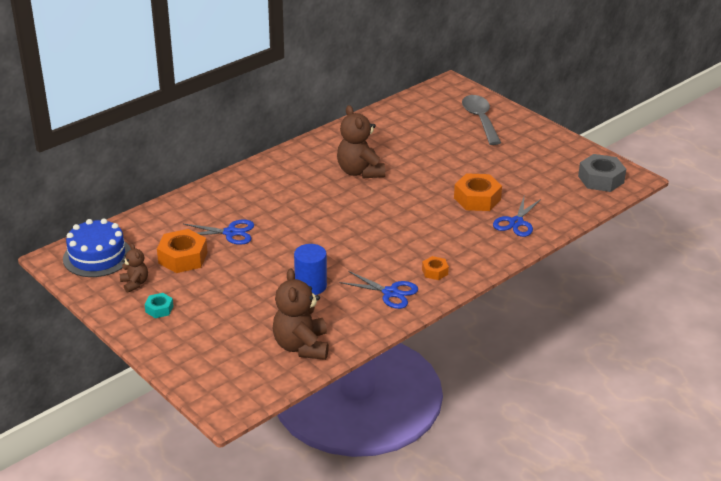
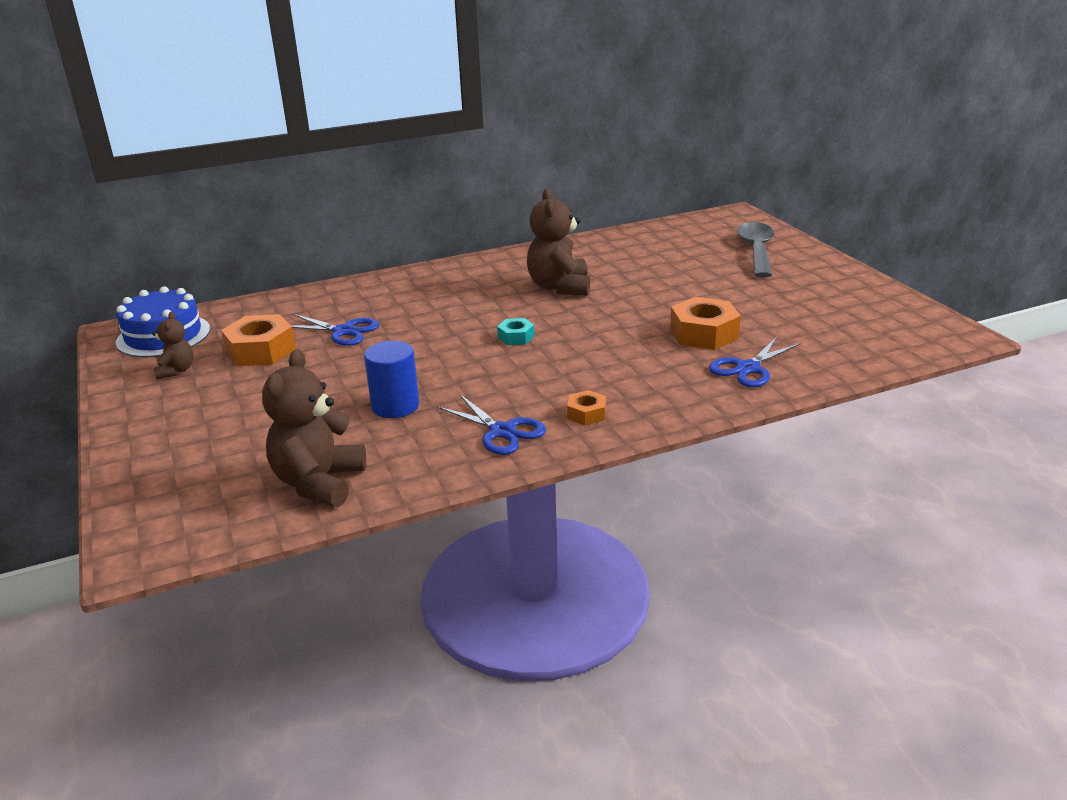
camera: 20 degrees right, 5 degrees down
(159, 309) = (176, 404): turquoise nut -> turquoise nut (516, 337)
(601, 179) = (907, 332): grey nut -> none

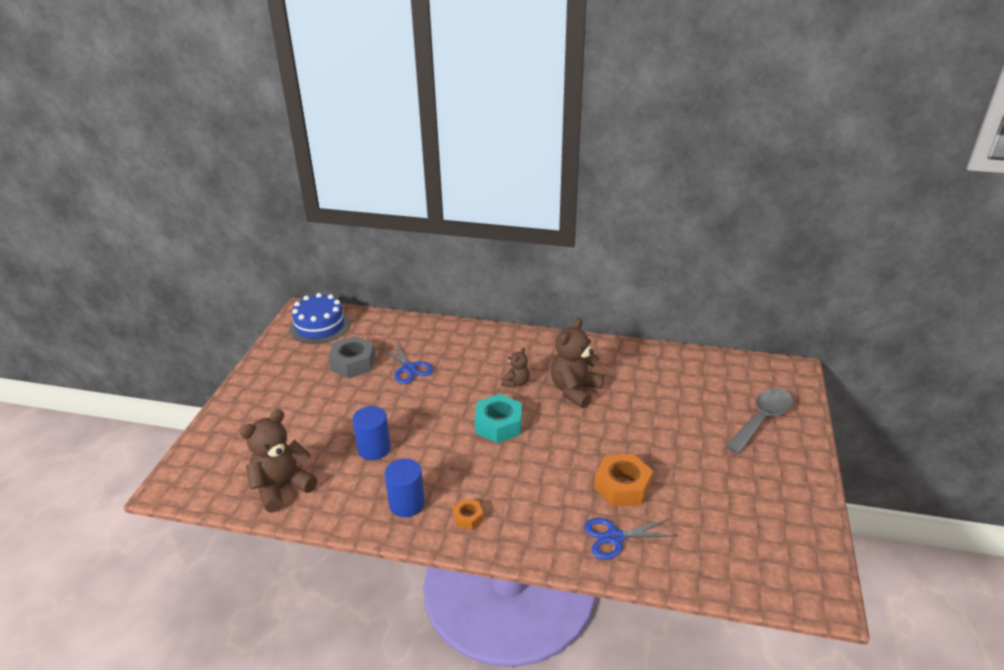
camera: 35 degrees right, 5 degrees up
(176, 370) = (300, 359): brown teddy bear -> brown teddy bear (516, 383)
(261, 350) = (353, 363): orange nut -> grey nut
(502, 431) = (407, 504): blue scissors -> blue cylinder
(516, 337) = (498, 425): turquoise nut -> turquoise nut, size x1.87

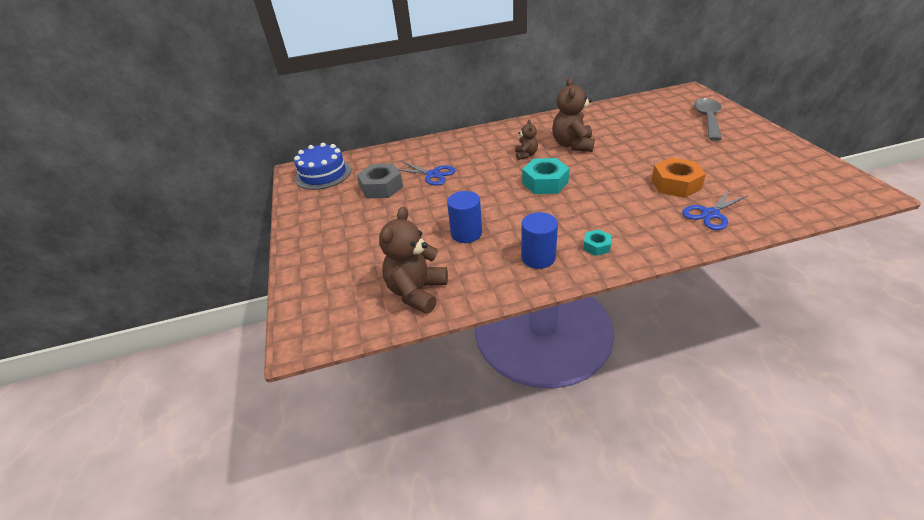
camera: 25 degrees left, 5 degrees up
(468, 518) = (596, 246): orange nut -> turquoise nut

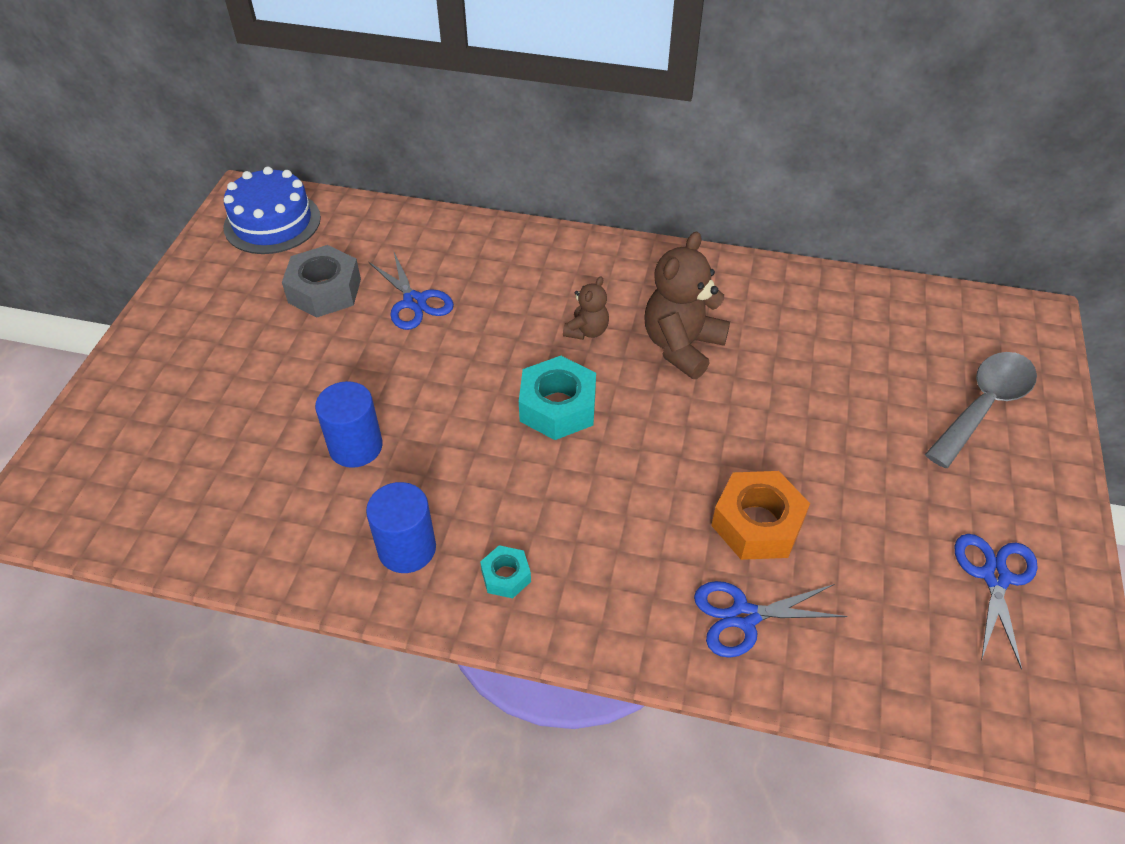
camera: 25 degrees right, 10 degrees up
(417, 292) = (205, 515): brown teddy bear -> none
(779, 163) = (995, 577): none -> blue scissors

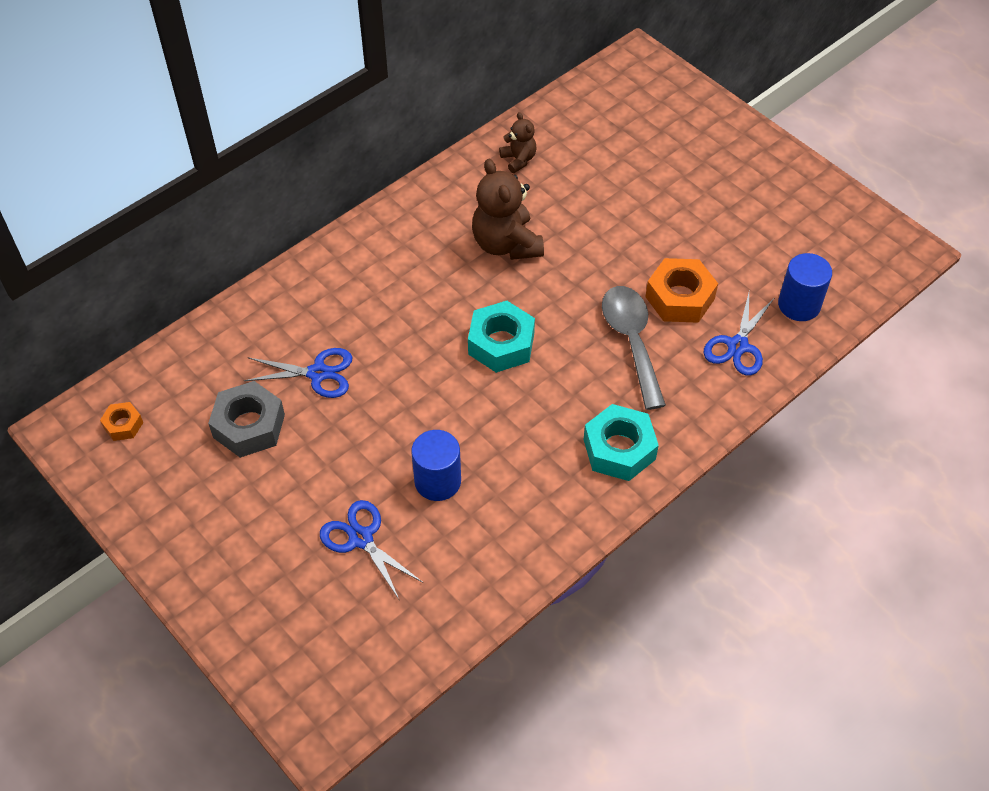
camera: 55 degrees left, 5 degrees up
(272, 222) = (123, 425): blue cake -> orange nut
(407, 548) = (554, 493): blue cylinder -> blue cylinder (799, 305)
(506, 576) = (619, 449): turquoise nut -> turquoise nut, size x1.87
(587, 331) = (444, 287): brown teddy bear -> brown teddy bear (518, 159)
(984, 405) = (682, 132): grey spoon -> grey spoon (631, 341)
(995, 577) = (797, 216): blue scissors -> blue scissors (361, 538)

